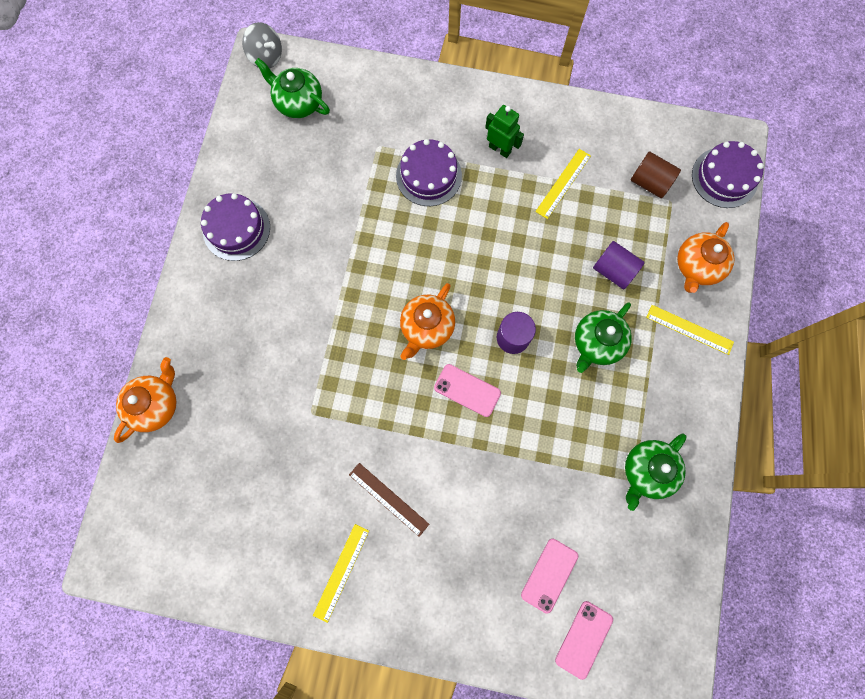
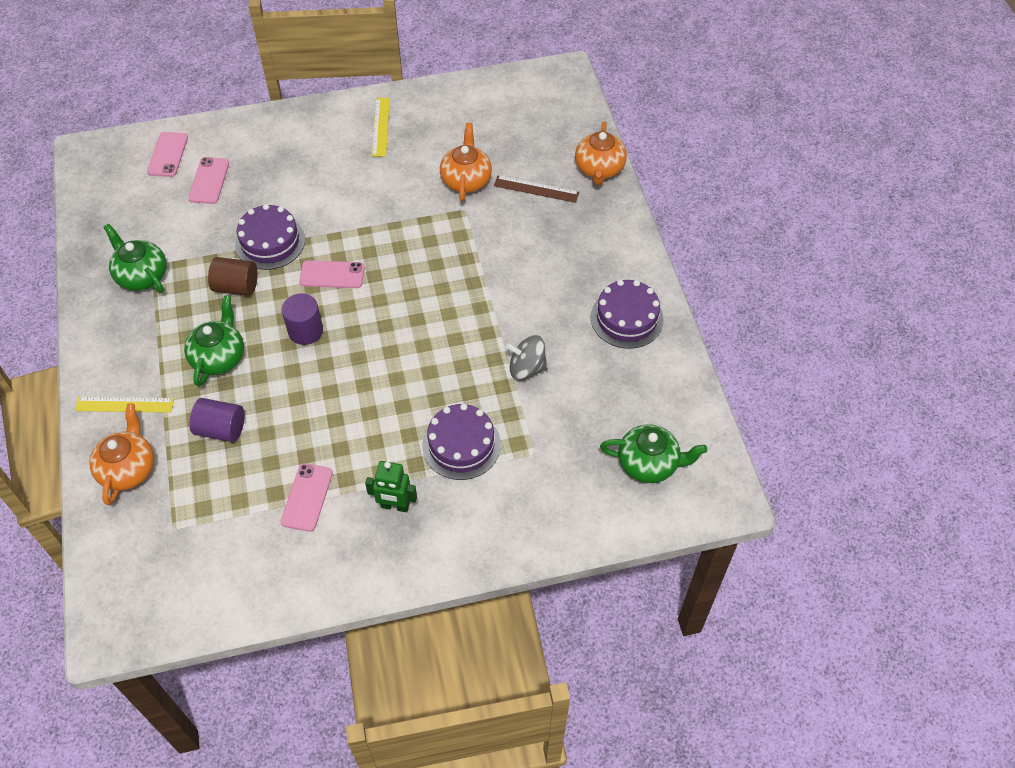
camera: 155 degrees right, 20 degrees down
(266, 57) = (720, 500): grey spinning top -> grey spinning top (527, 368)
(388, 499) = (365, 180): brown ruler -> brown ruler (536, 189)
(427, 328) = (393, 308): orange teapot -> orange teapot (466, 180)
(563, 183) = (307, 497): yellow ruler -> pink phone
(647, 471) = (141, 276): green teapot -> green teapot turned 60 degrees counterclockwise
(649, 182) = (205, 539): brown cylinder -> brown cylinder (236, 287)
(724, 177) = (113, 582): purple cake -> purple cake (270, 242)

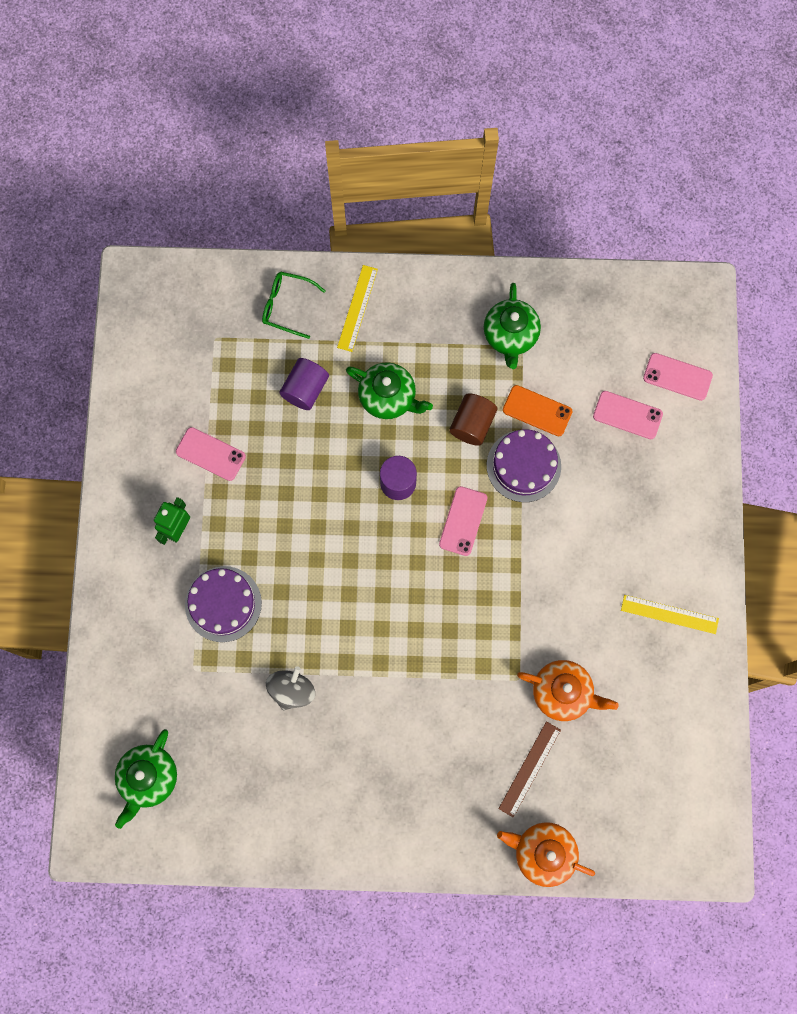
camera: 105 degrees right, 20 degrees up
(128, 468) = (287, 306): orange teapot -> green glasses
(141, 276) = (510, 336): green teapot -> green teapot turned 120 degrees clockwise
(215, 242) = (537, 411): none -> orange phone
(626, 318) = (324, 813): purple cake -> none

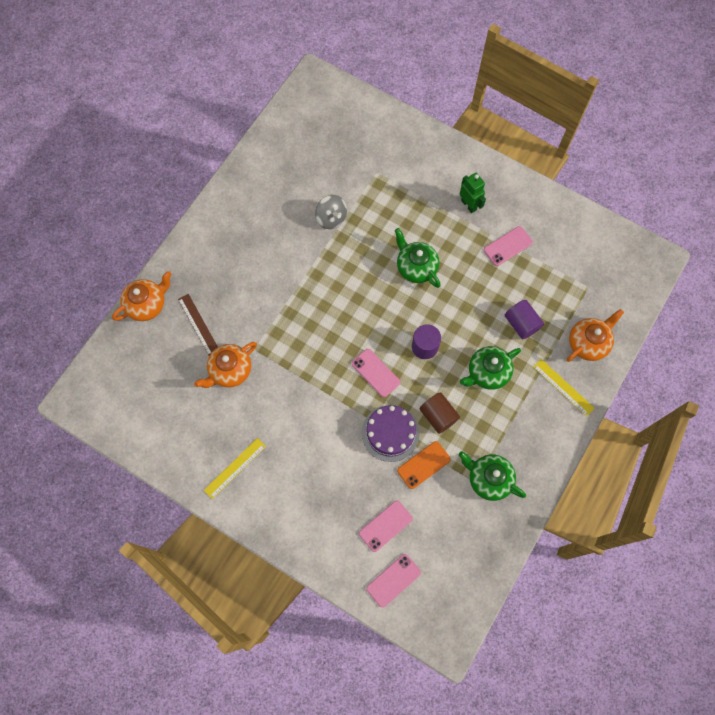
camera: 120 degrees right, 5 degrees down
(149, 778) = (329, 122): green teapot -> green teapot (416, 267)
(223, 604) = (407, 207): purple cake -> none
(287, 306) = (588, 343): green glasses -> orange teapot

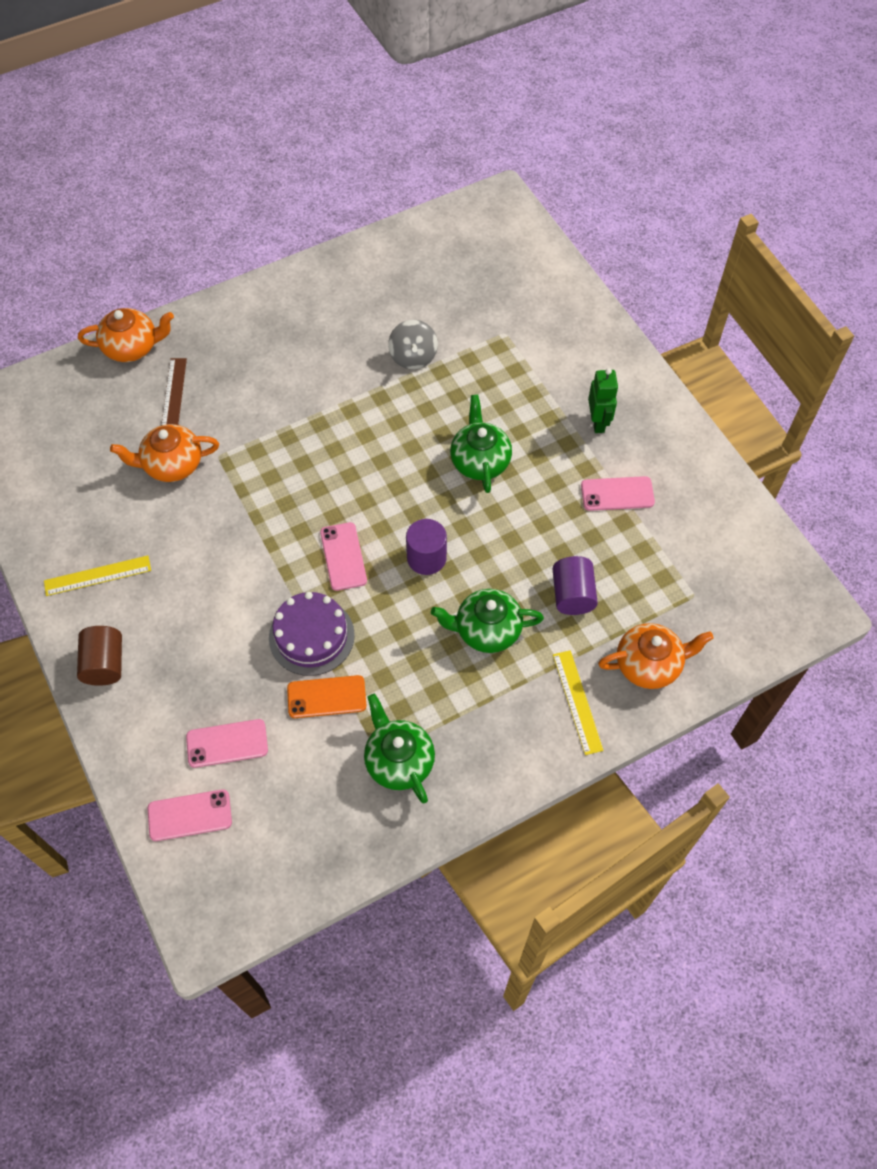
camera: 30 degrees right, 10 degrees down
(438, 416) = (386, 648): brown cylinder -> brown cylinder (105, 664)

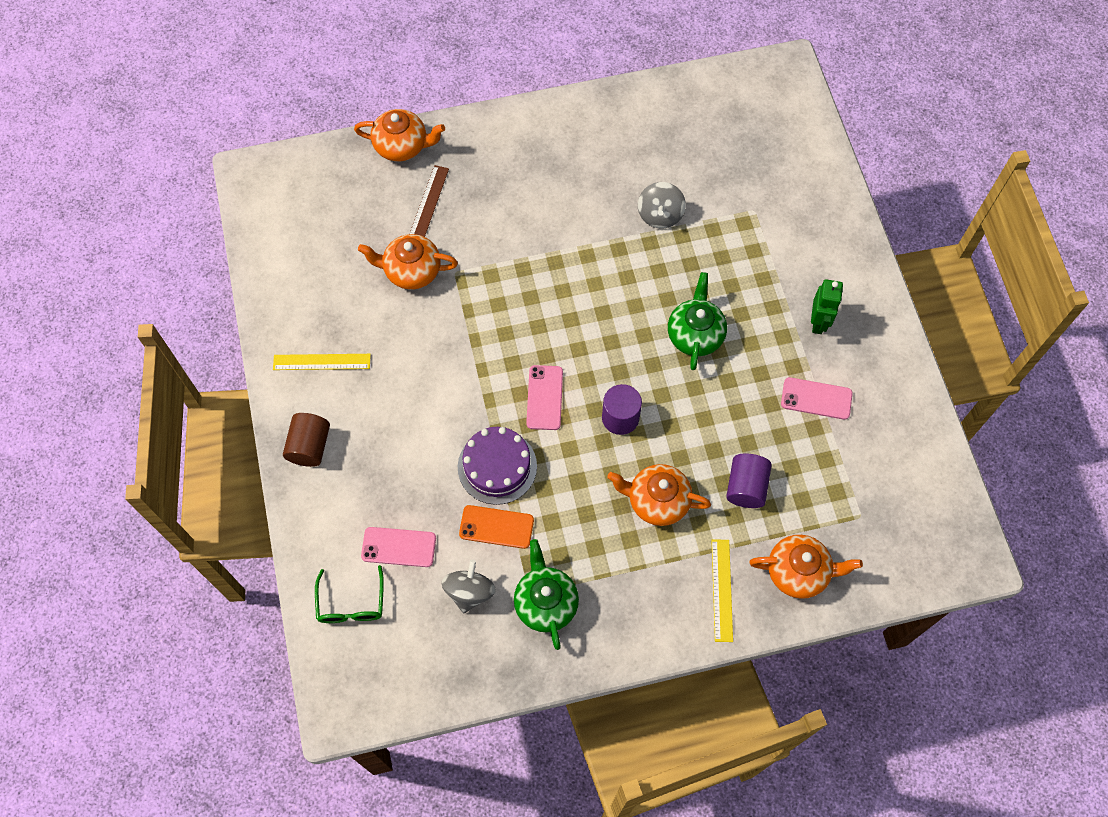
camera: 15 degrees right, 5 degrees up
(189, 815) = (351, 603): pink phone -> green glasses
(315, 770) = (469, 592): none -> grey spinning top
(486, 630) = (657, 501): green teapot -> orange teapot

